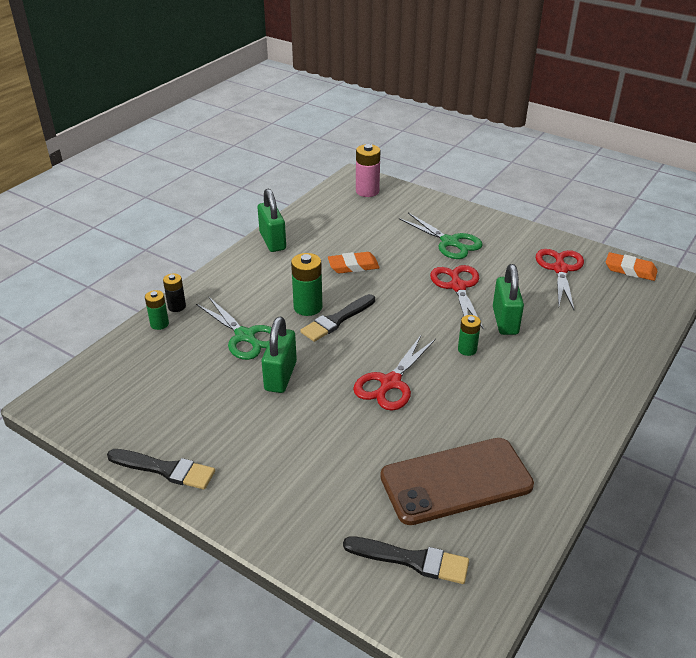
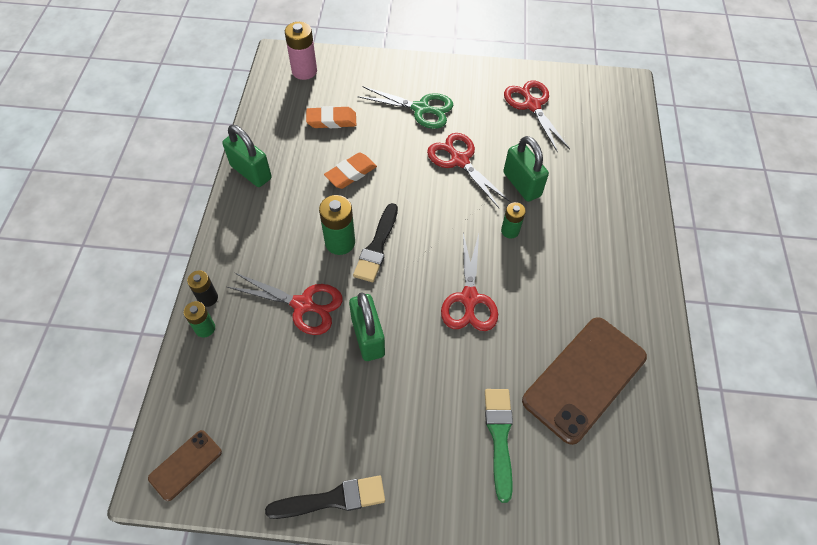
camera: 30 degrees left, 20 degrees up
(77, 401) = (185, 465): none -> brown phone
(245, 336) = (303, 305): green scissors -> red scissors
(340, 489) = (499, 437): none -> green brush
(411, 560) = (599, 477): black brush -> none
(630, 270) = (587, 84): orange eraser -> orange eraser (331, 120)

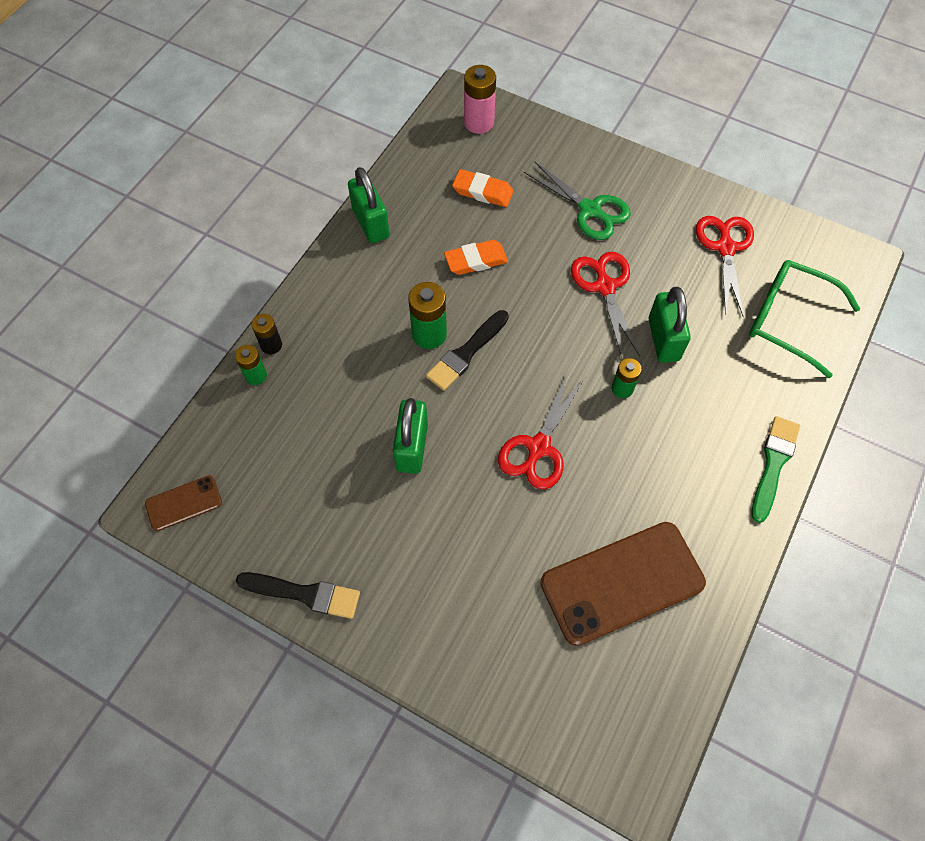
camera: 25 degrees right, 5 degrees up
(303, 305) = (362, 388): red scissors -> none
(499, 437) = (498, 604): green brush -> green brush (773, 464)
(601, 141) = (789, 320): none -> green glasses

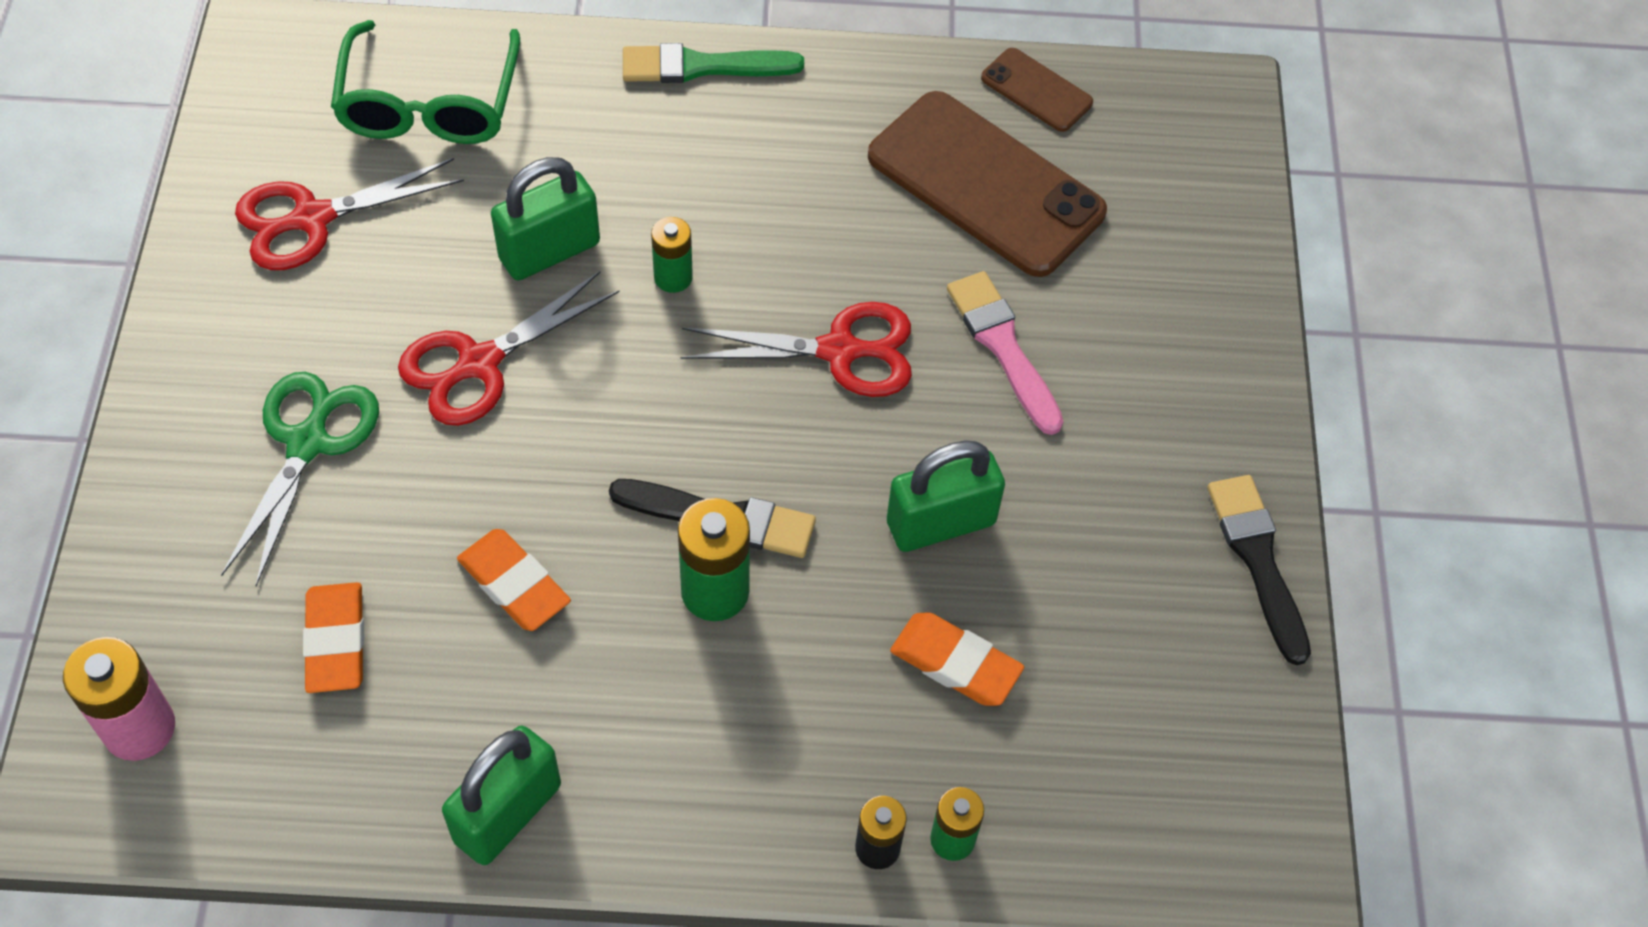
camera: 120 degrees left, 5 degrees down
(183, 503) = (1243, 818): brown phone -> brown phone (1036, 90)
(335, 417) = (955, 663): none -> orange eraser
(502, 532) = (1003, 347): none -> pink brush

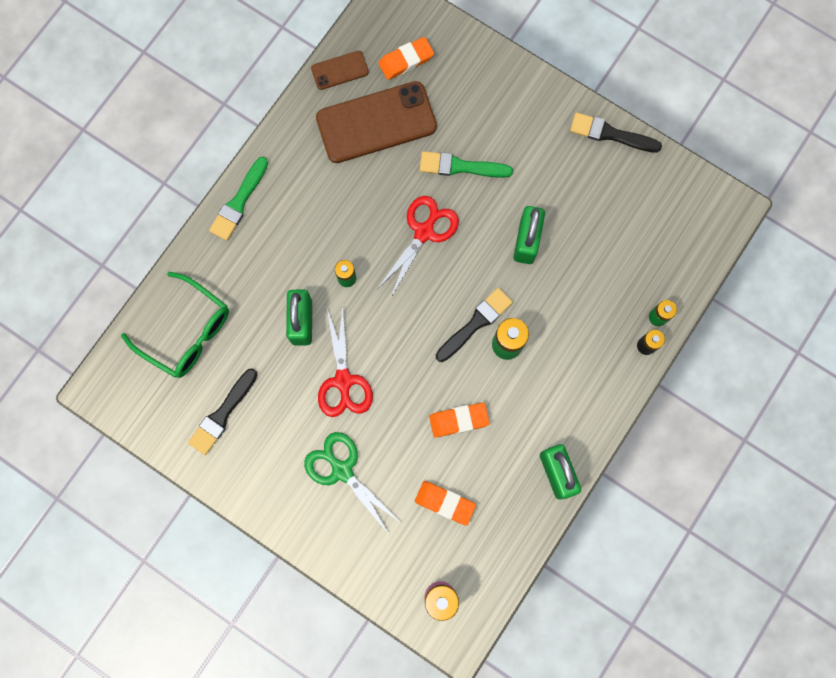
camera: 55 degrees left, 20 degrees up
(312, 219) = (222, 414): red scissors -> black brush
(955, 663) = (589, 272): orange eraser -> orange eraser (406, 60)
(1003, 347) = (460, 167): pink brush -> green brush

